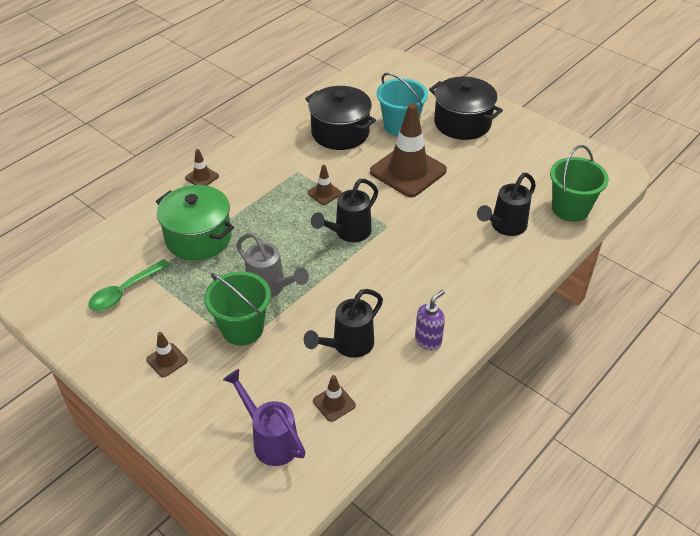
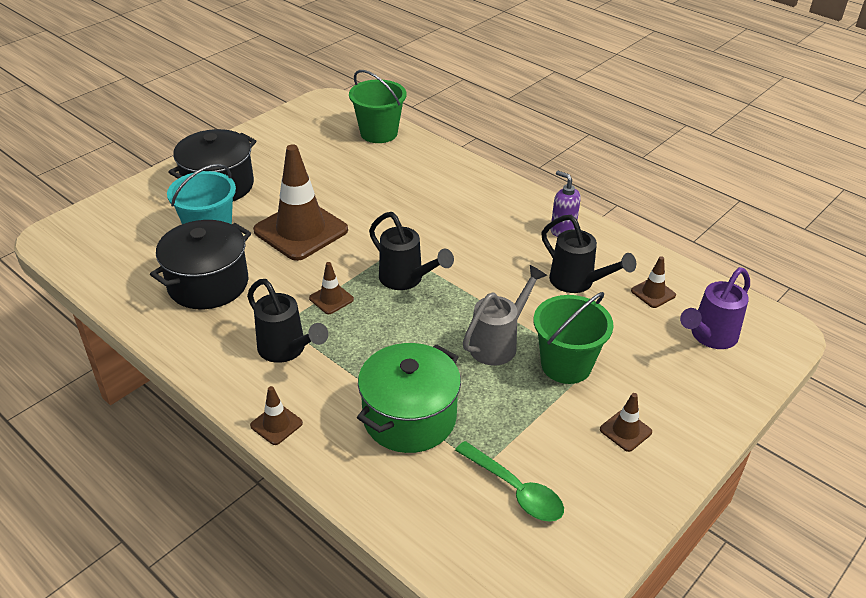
camera: 90 degrees left, 5 degrees down
(504, 227) = (402, 173): black watering can -> black watering can (287, 350)

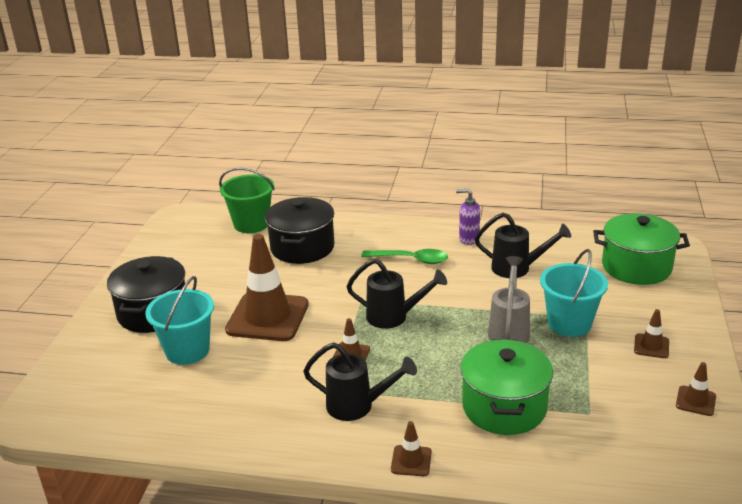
camera: 30 degrees left, 10 degrees down
(208, 284) = (233, 389): black pot -> black pot (302, 247)
(515, 490) = (627, 416): green spoon -> green spoon (411, 260)
(566, 365) = (569, 323): green bucket -> turquoise bucket
(653, 293) = (573, 255): brown traffic cone -> brown traffic cone (695, 401)
(709, 337) = (636, 267): purple watering can -> green pot

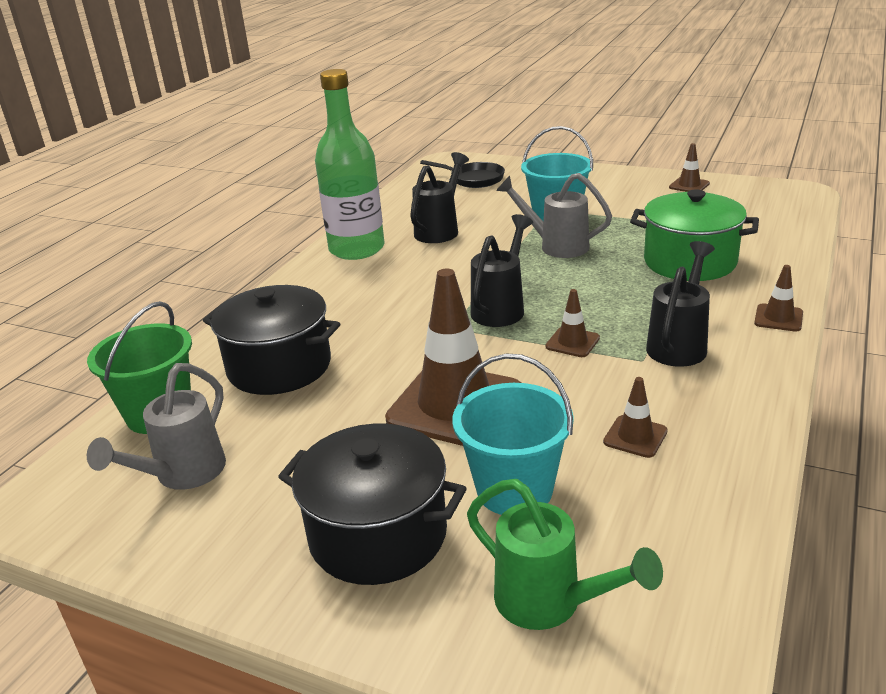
camera: 75 degrees left, 0 degrees up
(101, 373) = (551, 604): none -> green watering can
(200, 246) = (182, 475): none -> grey watering can
(411, 260) = (377, 287): green spoon -> none
(468, 239) = (357, 249): purple soap dispenser -> green bottle
(636, 267) = (473, 179): green pot -> black pan
(651, 346) = (606, 190): brown traffic cone -> brown traffic cone (635, 436)

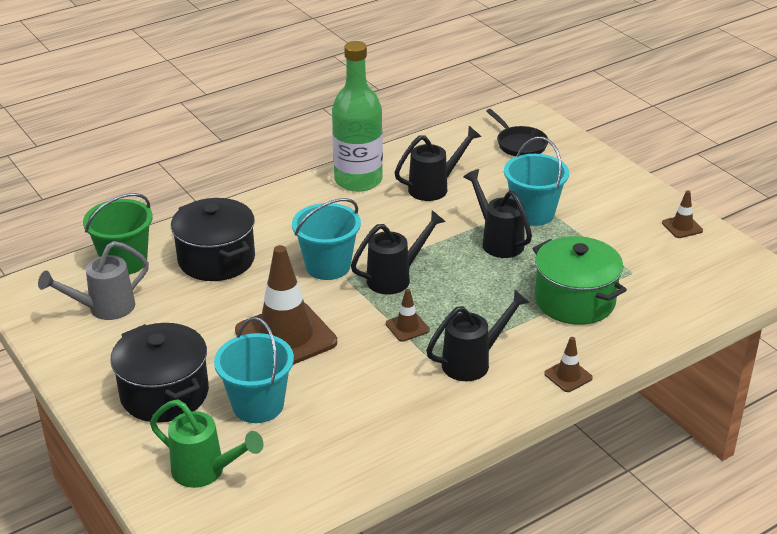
camera: 30 degrees right, 5 degrees up
(417, 325) = (328, 266): none -> turquoise bucket
(551, 604) = (206, 472): green watering can -> green watering can turned 45 degrees counterclockwise
(556, 246) = (498, 241): grey watering can -> black watering can
(635, 436) = (361, 409): brown traffic cone -> none

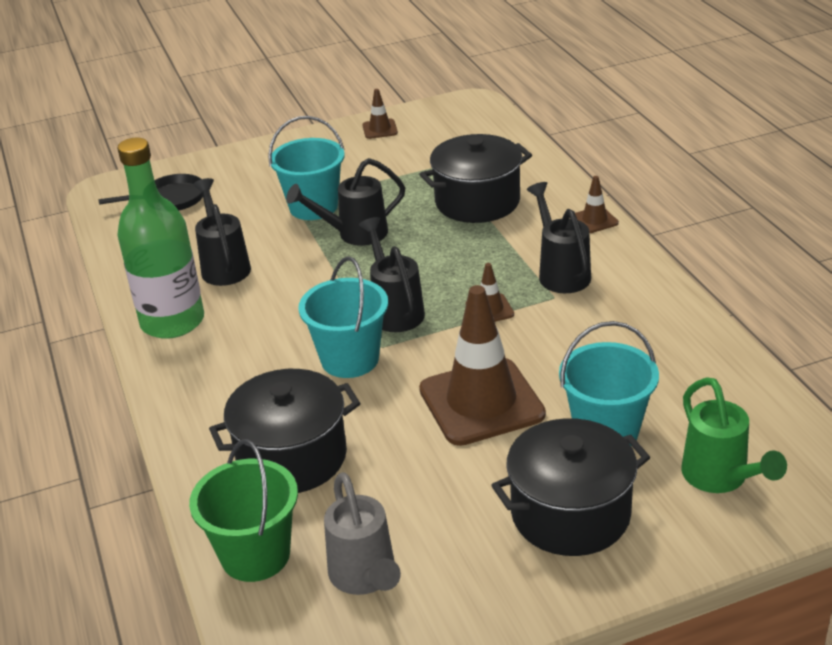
camera: 75 degrees left, 0 degrees up
(206, 472) = (720, 479): green watering can -> green watering can turned 120 degrees clockwise
(574, 300) = (477, 202): green pot -> black pot

